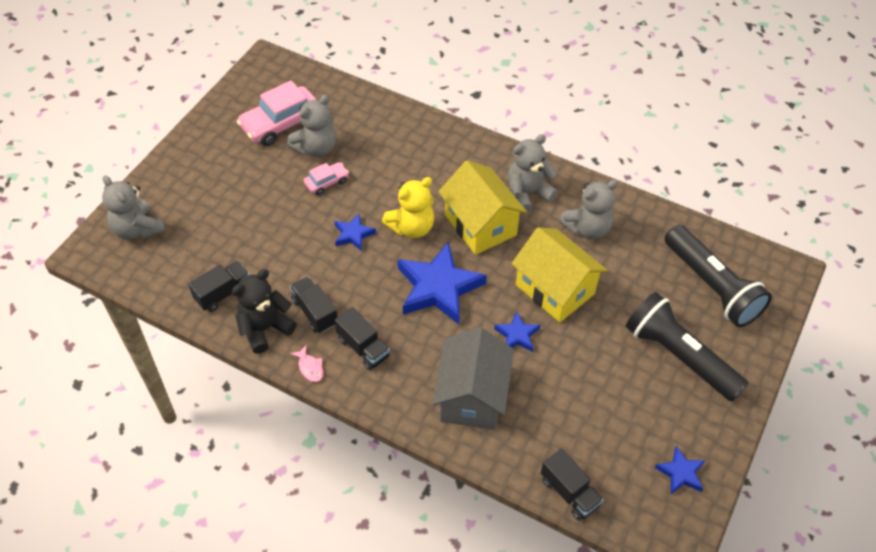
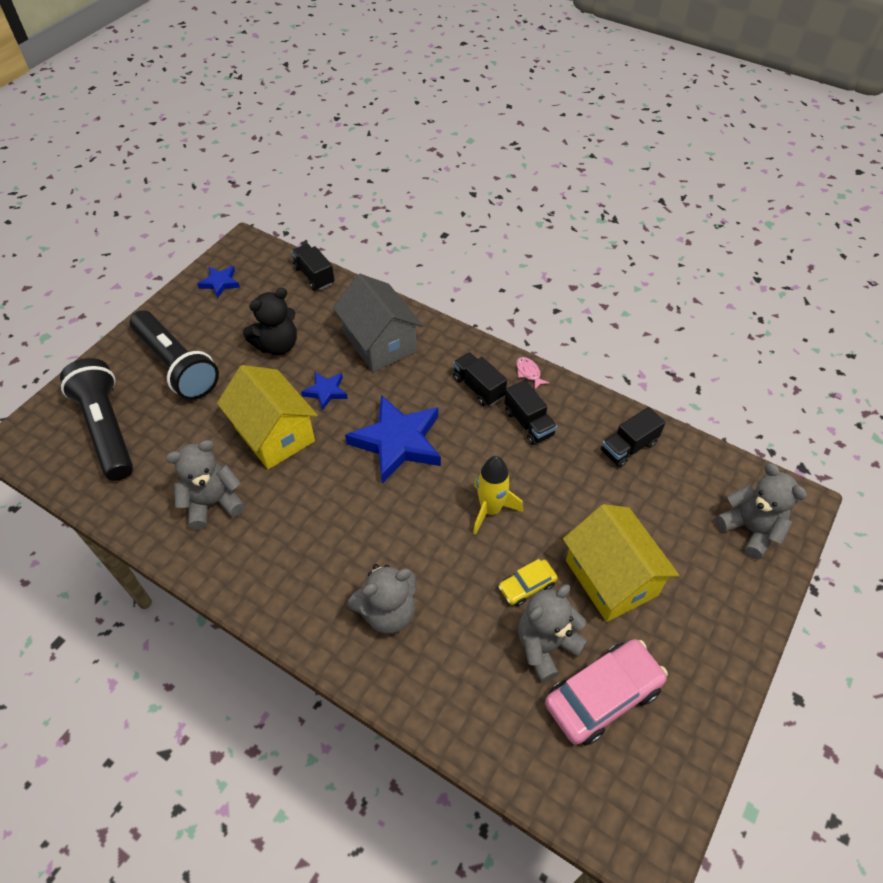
camera: 175 degrees left, 0 degrees up
(265, 328) = (577, 410): black teddy bear -> black teddy bear (277, 345)
(327, 182) = (527, 586): pink car -> yellow car
(353, 234) = (490, 509): blue star -> yellow rocket
(411, 227) = (421, 515): yellow teddy bear -> none
(472, 396) = (380, 343): grey house -> grey house turned 45 degrees counterclockwise
(480, 225) = (338, 514): yellow house -> yellow house (611, 578)
(527, 194) = (270, 555): grey teddy bear -> grey teddy bear (388, 612)

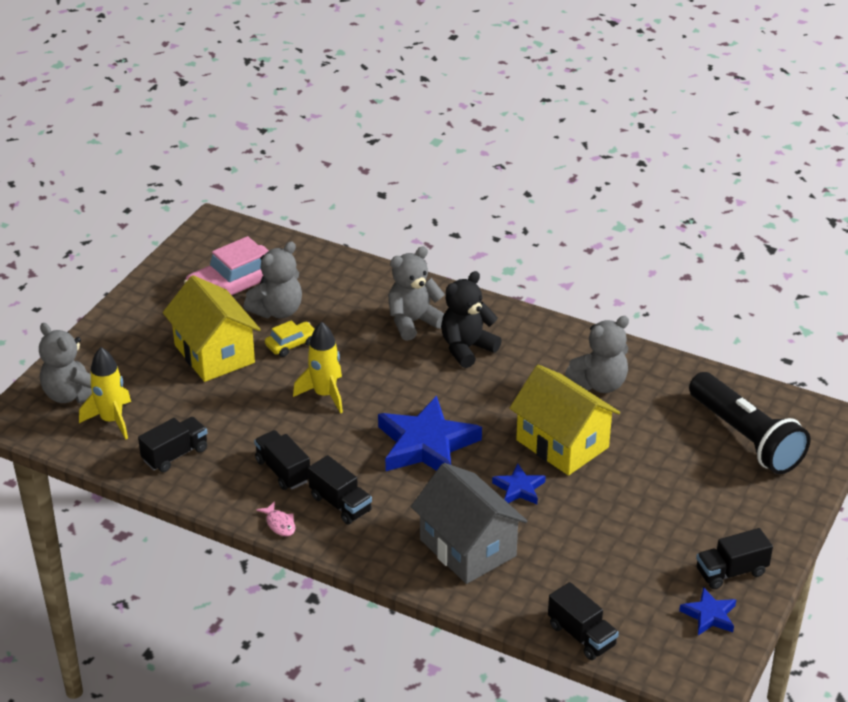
camera: 175 degrees right, 15 degrees down
(176, 366) = (707, 505): black flashlight -> none
(188, 312) = (731, 572): none -> black truck
(277, 345) = (596, 537): black teddy bear -> black teddy bear (467, 348)
(699, 492) = (112, 420): none -> yellow rocket

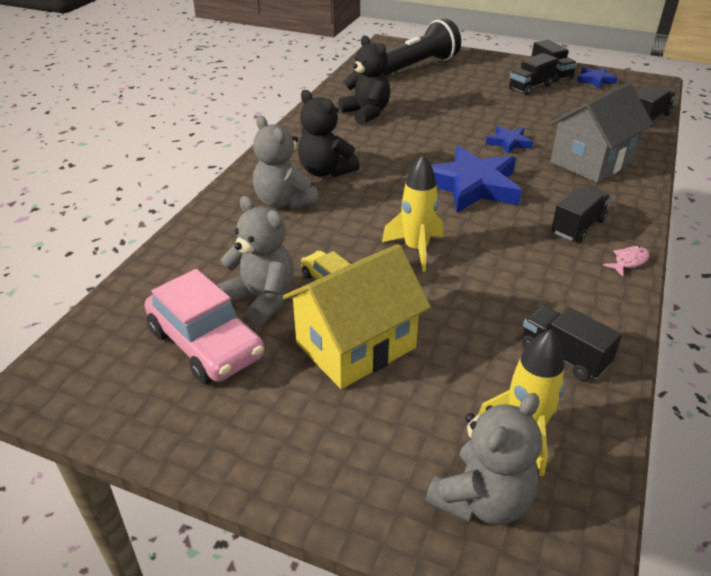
camera: 95 degrees left, 0 degrees up
(283, 471) = (549, 267): black truck -> black truck (530, 87)
(562, 444) = (446, 127): yellow house -> none
(599, 384) = (366, 113): grey teddy bear -> black teddy bear

